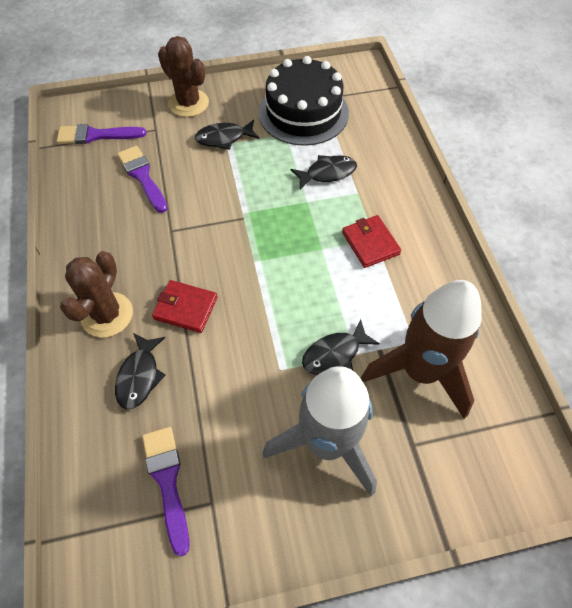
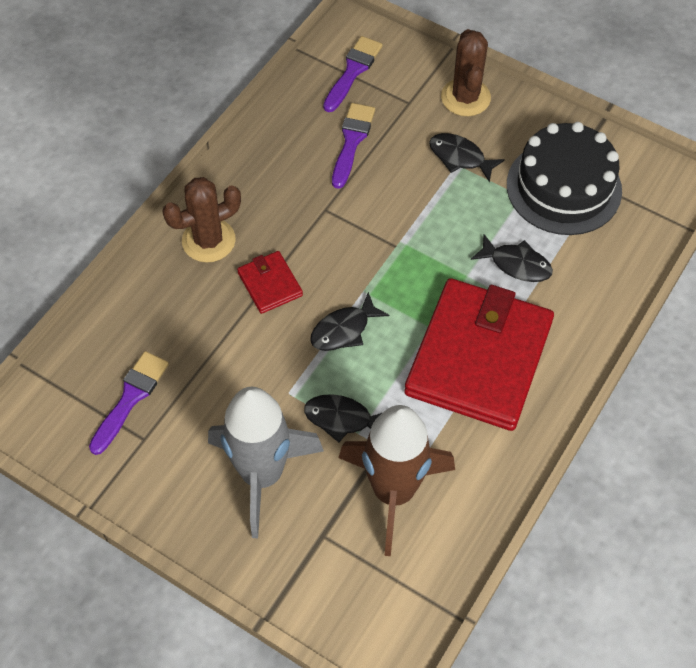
camera: 45 degrees right, 0 degrees up
(96, 135) = (353, 71): purple brush -> purple brush turned 75 degrees clockwise
(139, 376) = (185, 308): black fish -> black fish (344, 330)
(370, 243) = (479, 358): red wallet -> red wallet, size x2.33

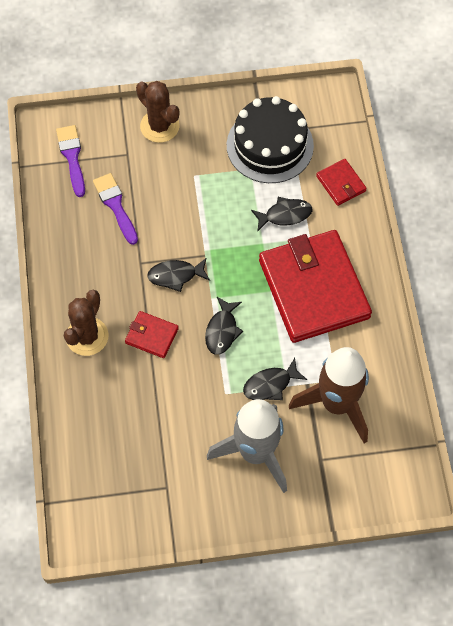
camera: 40 degrees left, 5 degrees up
(130, 398) = (135, 470): purple brush -> none
(460, 157) = (192, 169): black fish -> black fish (175, 275)
(607, 274) = (341, 183): none -> red wallet

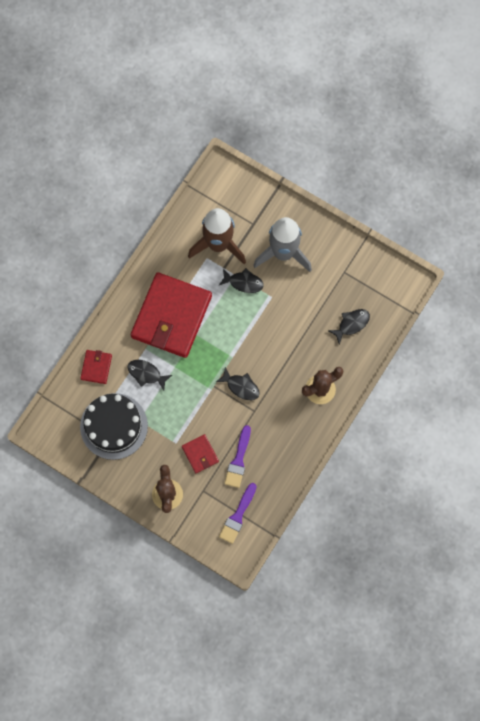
camera: 140 degrees left, 10 degrees up
(151, 335) = (284, 361): red wallet -> red wallet (200, 454)
(222, 330) = (243, 333): black fish -> black fish (351, 324)

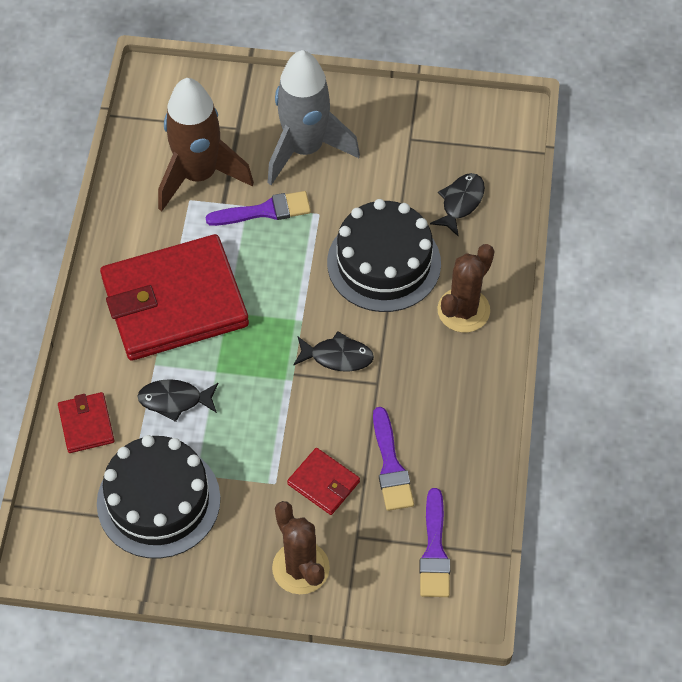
camera: 25 degrees left, 15 degrees down
(171, 316) = (174, 302): red wallet -> red wallet turned 75 degrees clockwise
(243, 282) = (265, 211): black fish -> purple brush
(292, 342) = (384, 263): none -> black cake

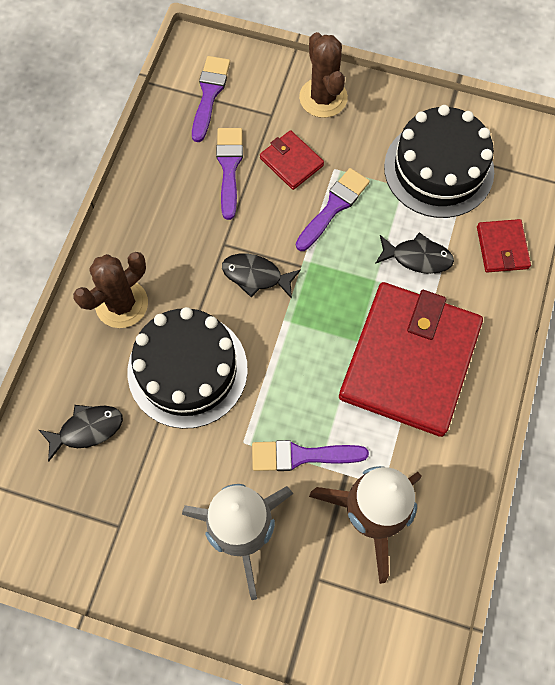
camera: 170 degrees left, 10 degrees up
(174, 302) = (409, 361): red wallet -> red wallet turned 60 degrees counterclockwise
(269, 439) = (333, 207): none -> purple brush
(461, 202) = (87, 429): black fish -> black fish turned 150 degrees counterclockwise

